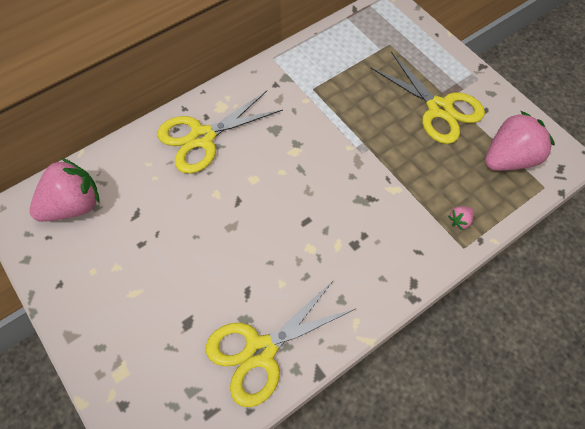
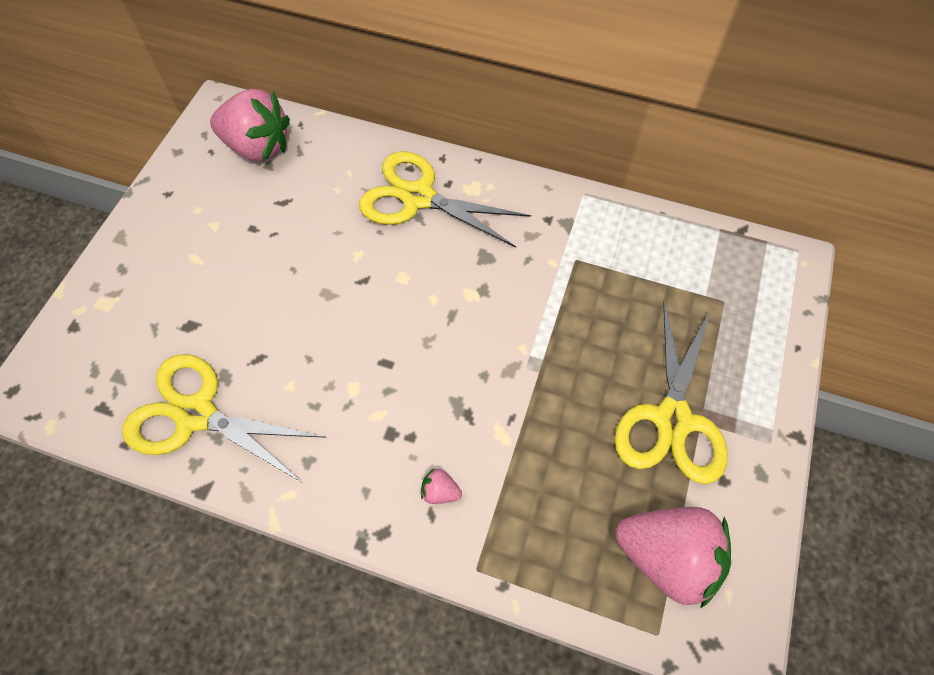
camera: 55 degrees right, 0 degrees up
(459, 221) = (513, 542): pink strawberry -> pink strawberry (440, 491)

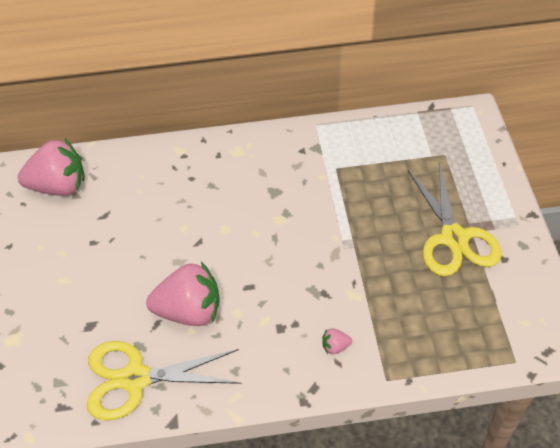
camera: 25 degrees left, 10 degrees down
(418, 197) = (202, 172): yellow scissors -> none
(666, 557) = (495, 317): pink strawberry -> pink strawberry (189, 311)

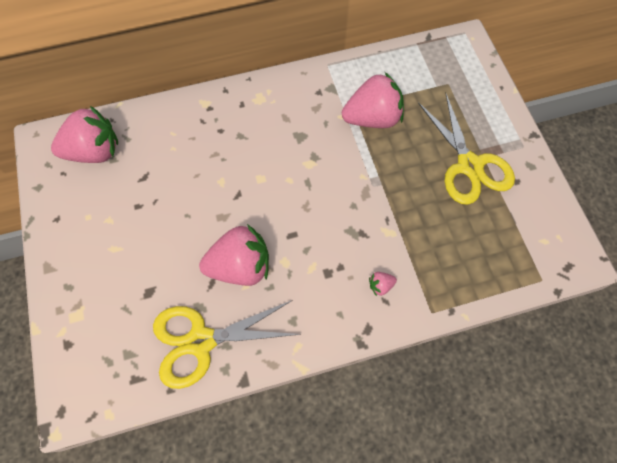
camera: 10 degrees left, 15 degrees up
(355, 181) = (372, 118): none -> pink strawberry

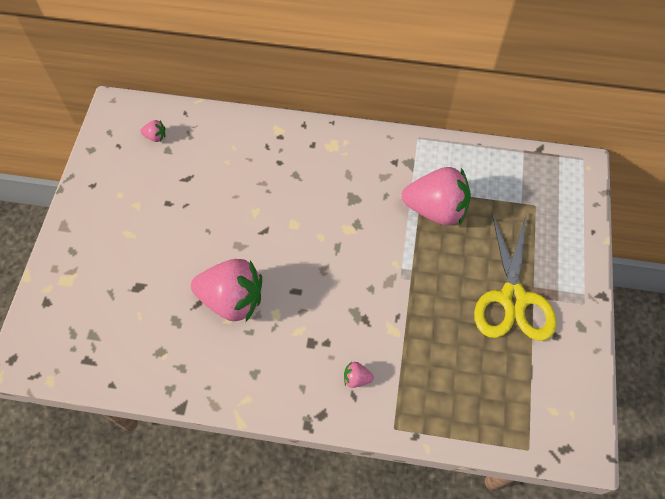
camera: 25 degrees right, 5 degrees down
(95, 151) = (155, 137): pink strawberry -> pink strawberry, size x0.40
(201, 341) = (161, 353): yellow scissors -> none

